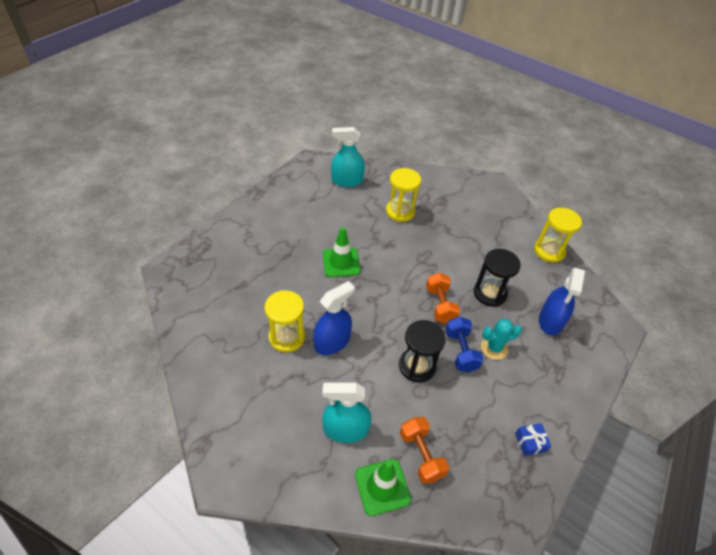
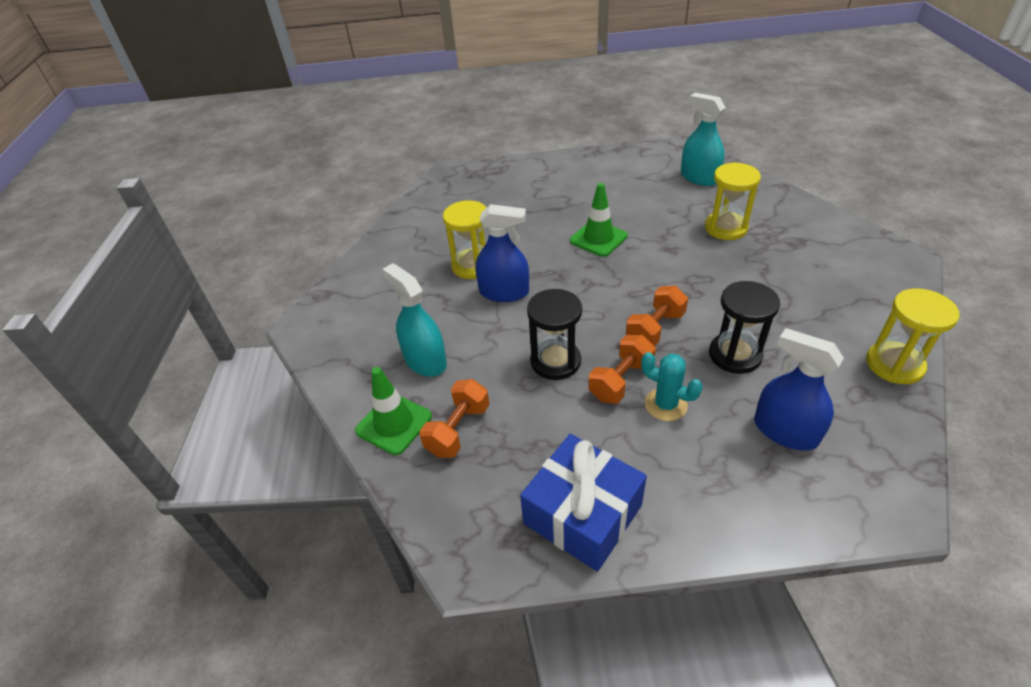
camera: 55 degrees right, 5 degrees down
(460, 351) = (621, 381): blue dumbbell -> orange dumbbell
(530, 442) = (582, 514): blue gift -> blue gift, size x2.35
(550, 321) = (785, 431): blue spray bottle -> blue spray bottle turned 60 degrees clockwise

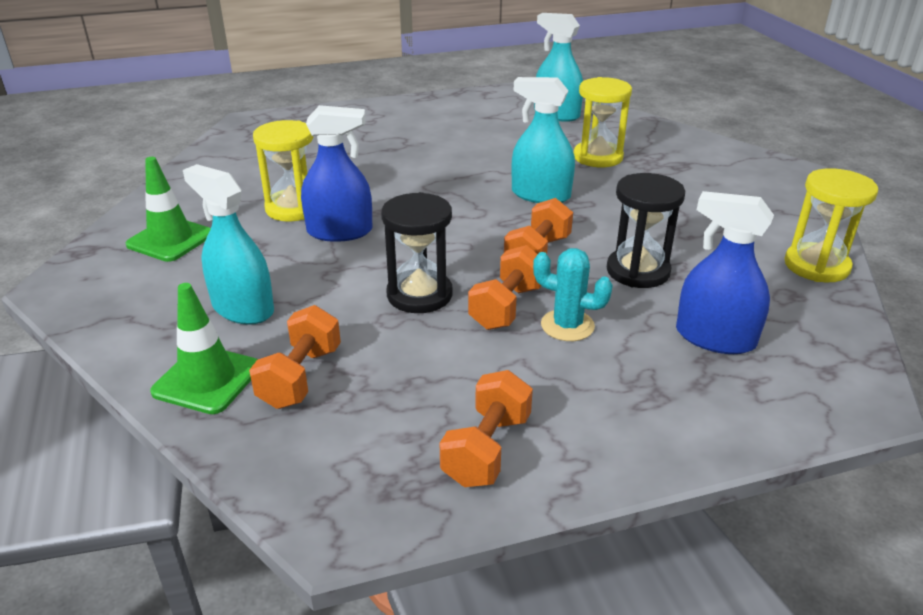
camera: 15 degrees left, 10 degrees down
(582, 514) = (486, 449): blue gift -> orange dumbbell
(598, 238) = (450, 174): green traffic cone -> green traffic cone (170, 240)
(669, 266) = (540, 195): none -> turquoise spray bottle

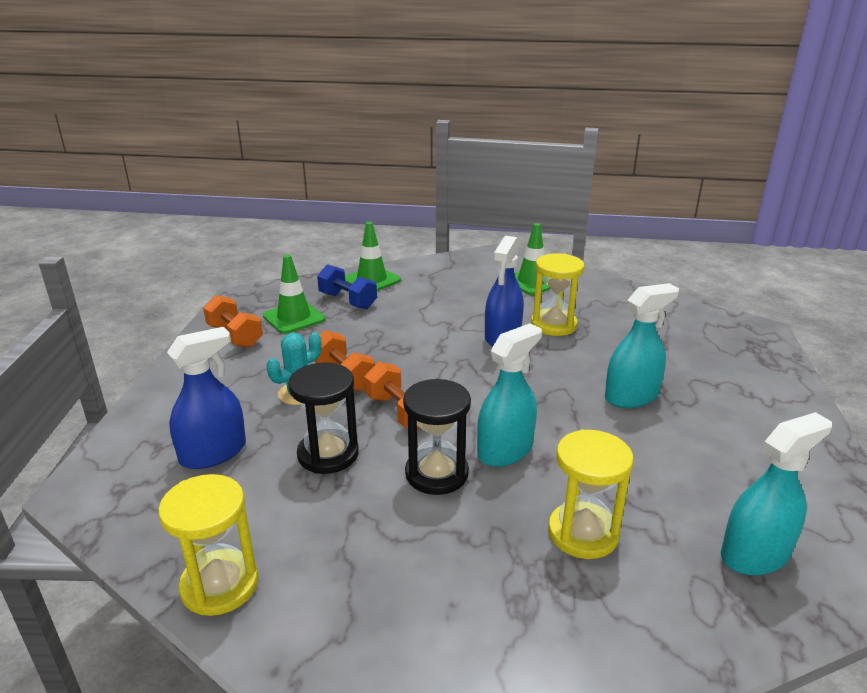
camera: 115 degrees right, 5 degrees down
(243, 308) = (429, 294): turquoise spray bottle -> turquoise spray bottle (631, 396)
(300, 377) = (347, 301): orange dumbbell -> blue dumbbell
(389, 411) = (294, 318): none -> green traffic cone
(419, 295) = (391, 348): black hourglass -> black hourglass (436, 474)

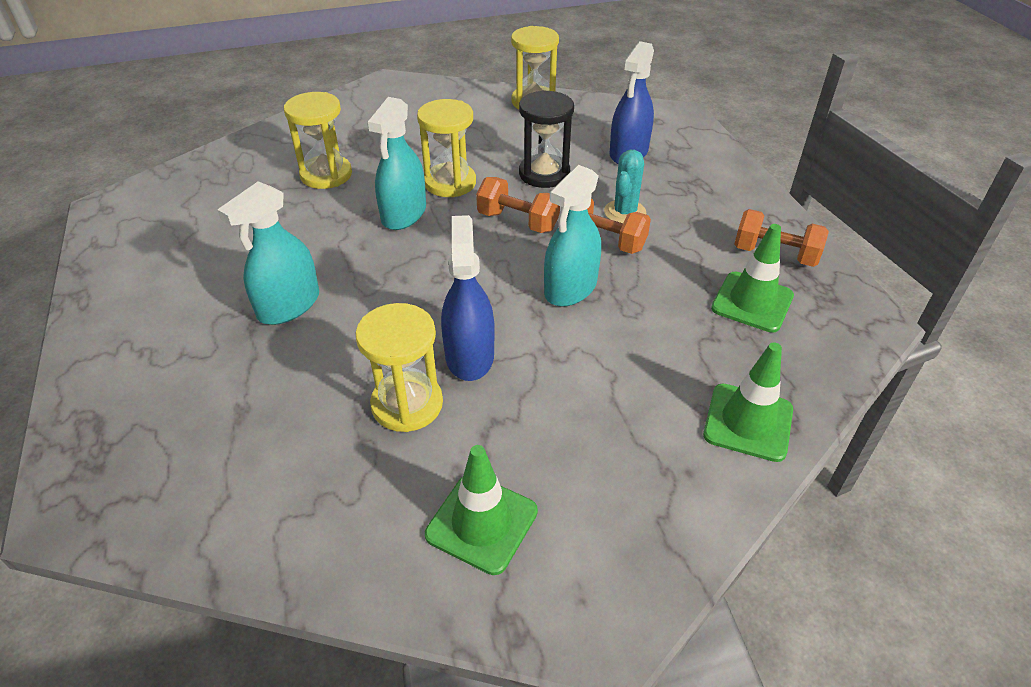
camera: 155 degrees right, 15 degrees up
(347, 301) = (727, 357): blue dumbbell -> none
(436, 474) = (450, 183): black hourglass -> yellow hourglass
(755, 554) = (201, 193): turquoise spray bottle -> turquoise spray bottle (570, 288)

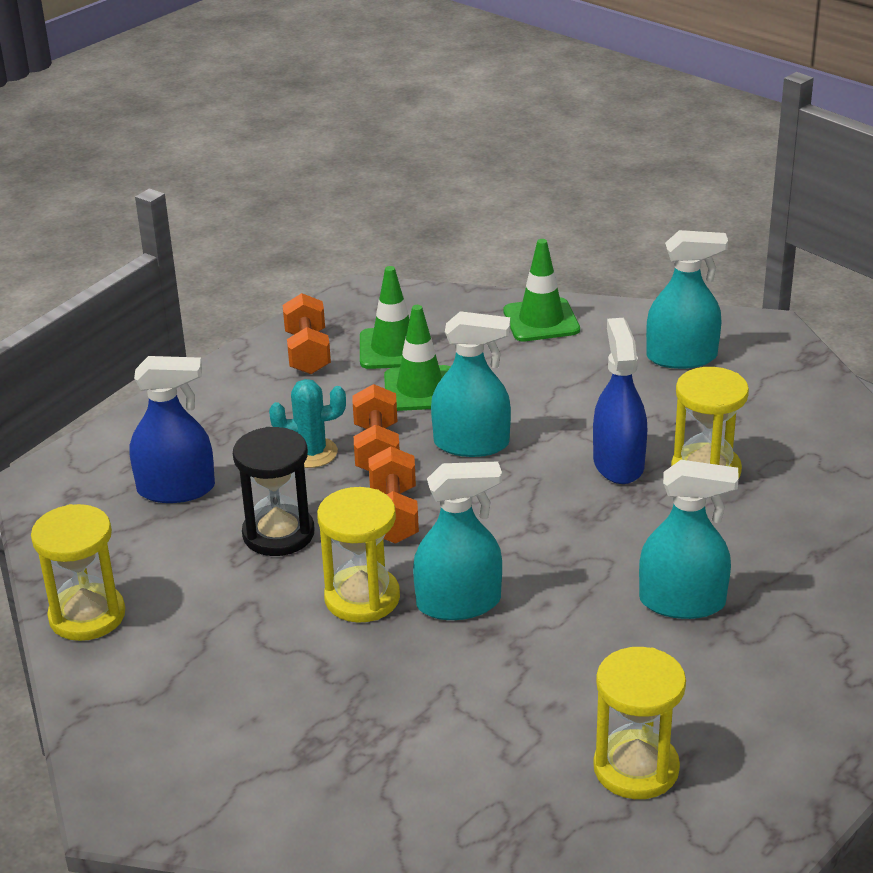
camera: 120 degrees left, 10 degrees down
(326, 175) = (439, 716): yellow hourglass -> yellow hourglass (636, 768)
(469, 355) = (618, 463): blue spray bottle -> blue spray bottle turned 120 degrees clockwise
(482, 523) = (758, 394): green traffic cone -> green traffic cone (420, 389)
(599, 499) = (681, 357): none -> turquoise spray bottle

